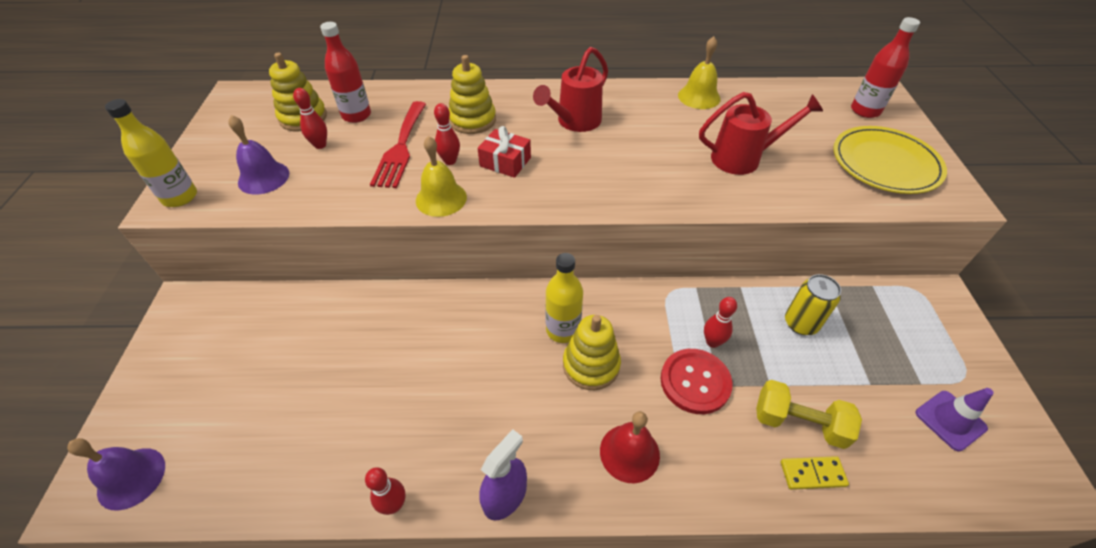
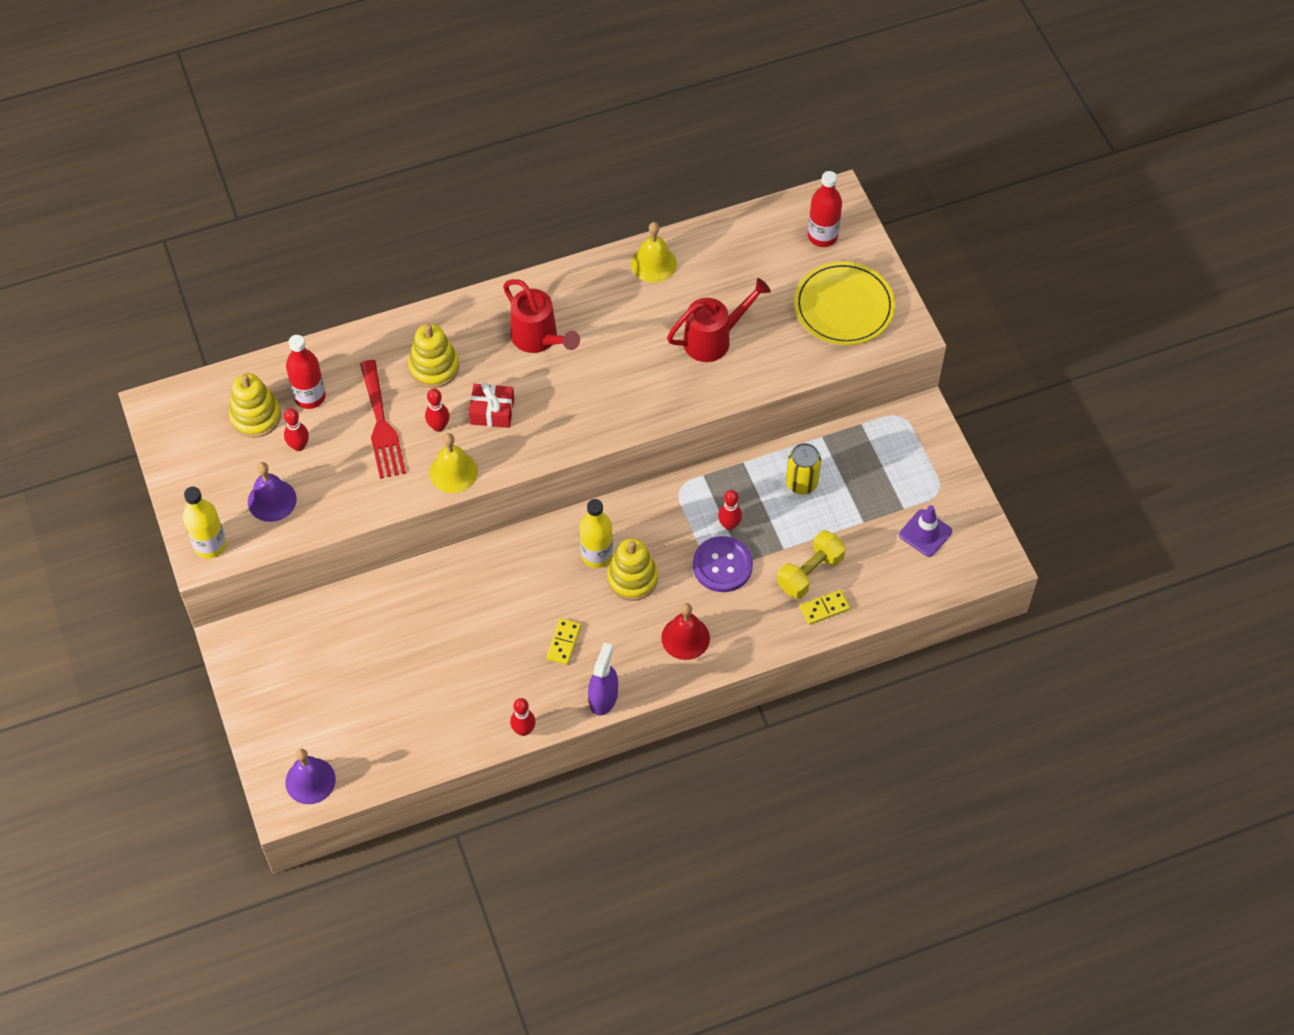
camera: 20 degrees left, 10 degrees up
(489, 411) = (564, 642): none -> yellow domino
(575, 122) = (538, 338): red watering can -> red watering can turned 60 degrees counterclockwise
(695, 382) = (722, 565): red button -> purple button
(798, 423) = (810, 573): yellow dumbbell -> yellow dumbbell turned 45 degrees counterclockwise

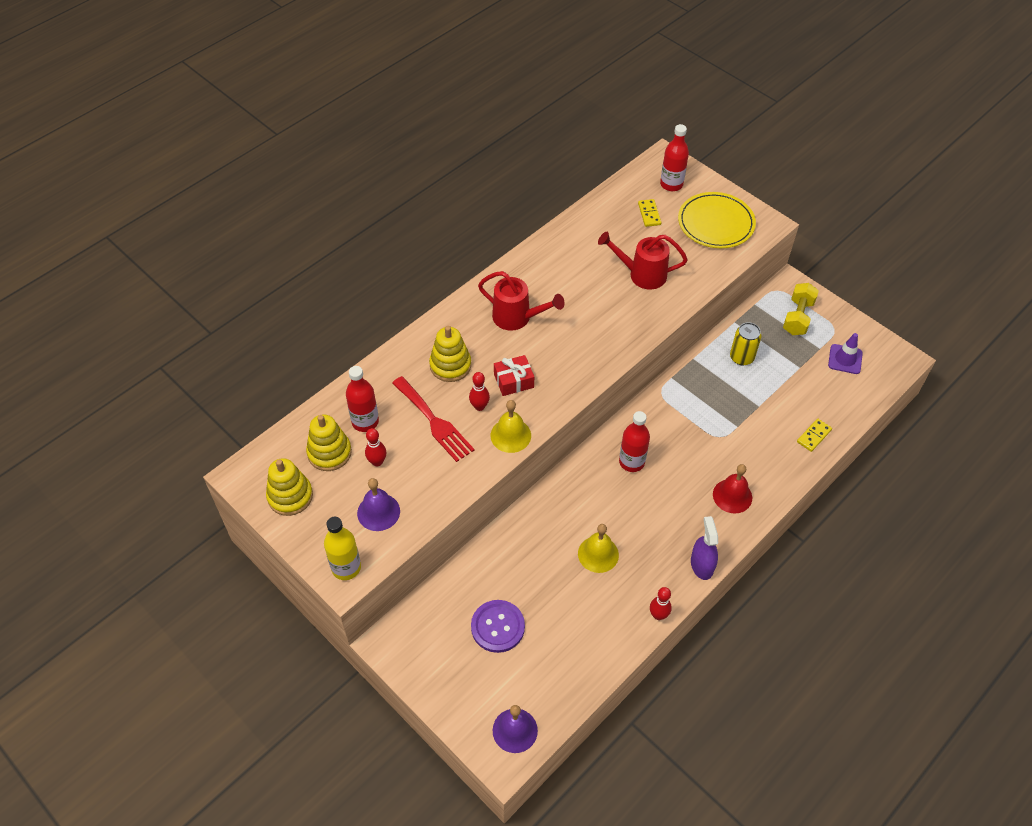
camera: 25 degrees left, 5 degrees down
(564, 642) = (647, 536): yellow domino -> yellow domino (649, 214)
(596, 555) = (631, 462): yellow bottle -> red bottle
(632, 578) = (667, 469): yellow stacking toy -> yellow stacking toy (290, 496)
(653, 263) = (567, 240): yellow bell -> yellow bell (598, 554)
(713, 339) = (642, 274): red watering can -> red watering can turned 120 degrees counterclockwise
(722, 565) = (725, 434): purple button -> purple button (497, 627)
(729, 525) = (711, 404): red bowling pin -> none
(810, 573) = (787, 415): yellow dumbbell -> yellow dumbbell (798, 317)

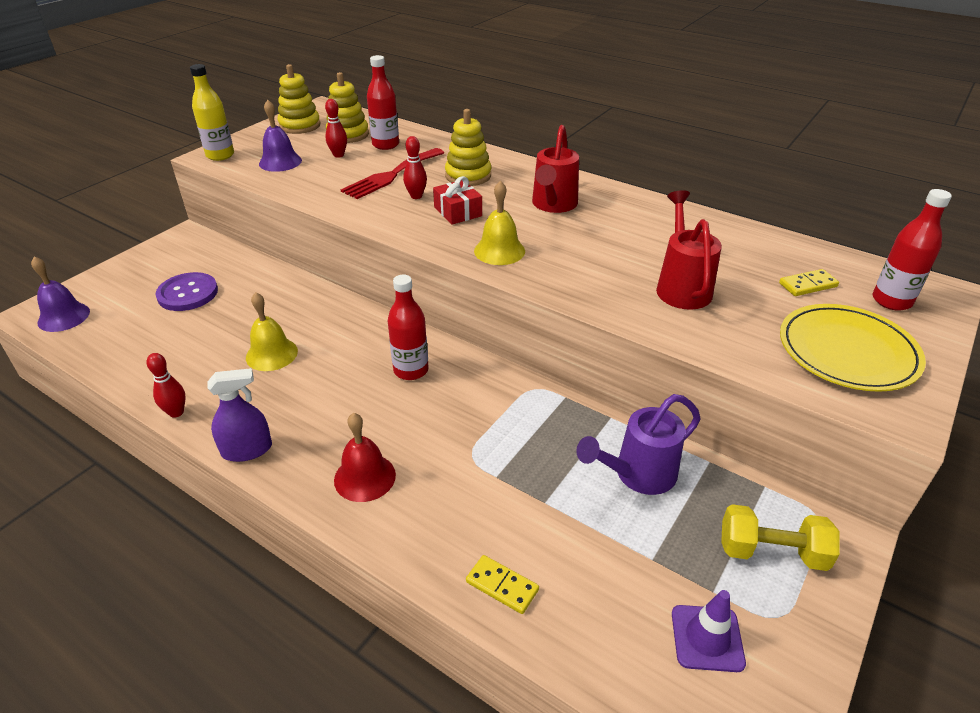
camera: 80 degrees right, 15 degrees down
(510, 435) = (379, 217): yellow bell -> yellow bell (499, 251)
(741, 357) = (638, 474): yellow can -> purple watering can

